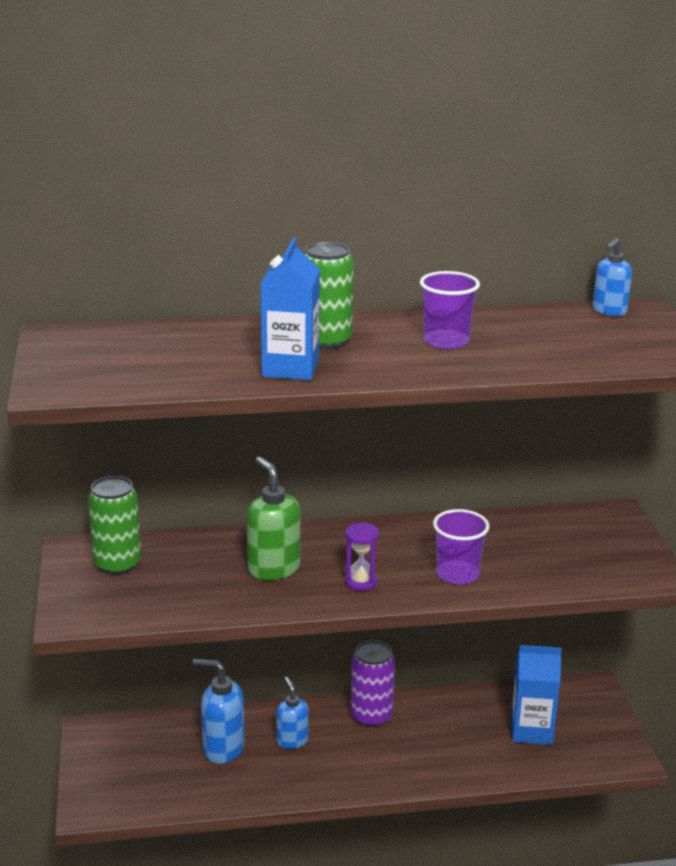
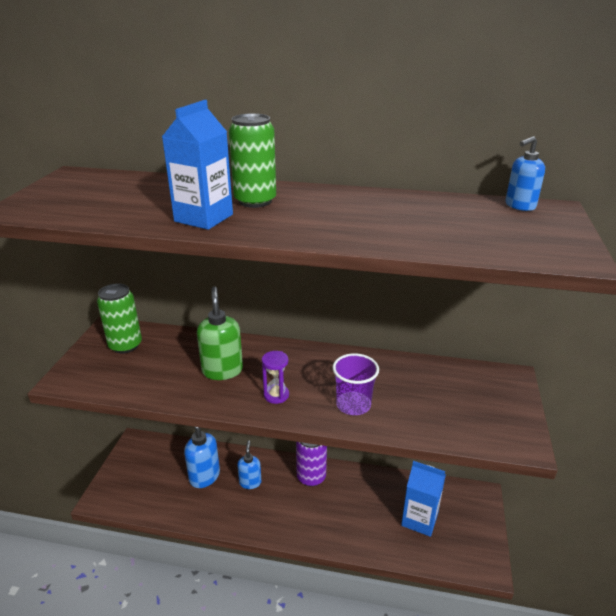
camera: 20 degrees right, 5 degrees up
(446, 341) = (353, 213): purple cup -> none

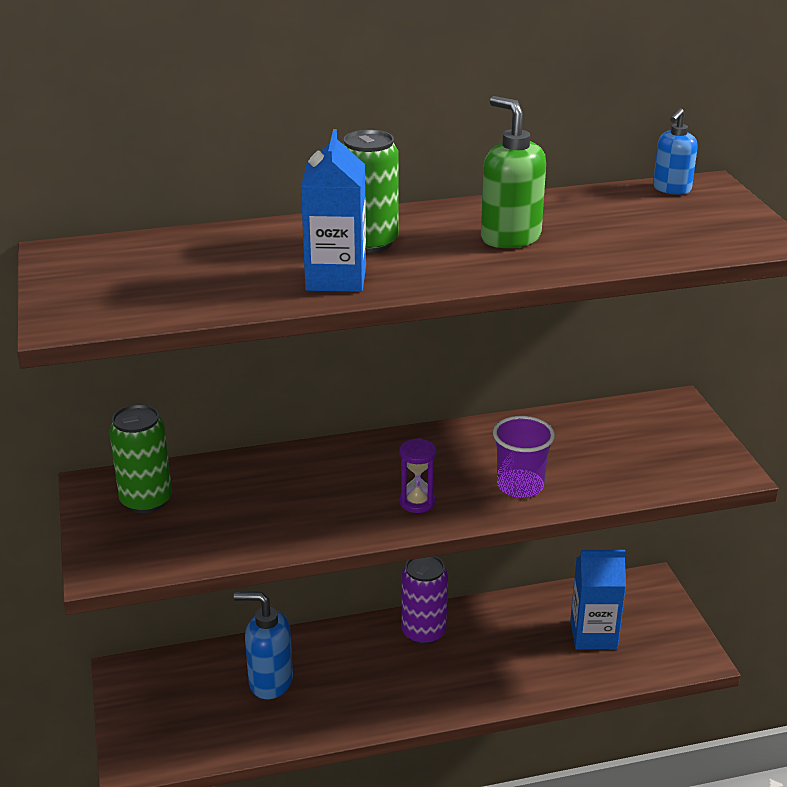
camera: 25 degrees left, 0 degrees up
(222, 370) = (319, 493): green soap dispenser -> green soap dispenser (510, 237)
(250, 482) = (343, 666): blue soap dispenser -> none

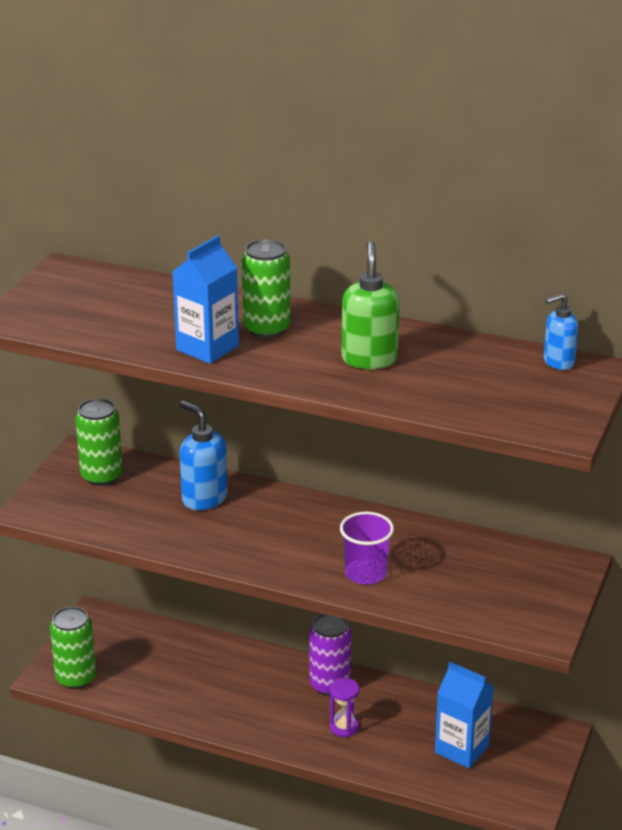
camera: 35 degrees right, 0 degrees up
(167, 749) = (76, 678): none -> green can
(270, 681) = (184, 667): blue soap dispenser -> blue soap dispenser (204, 498)
(417, 502) = (277, 553): purple hourglass -> purple hourglass (344, 727)

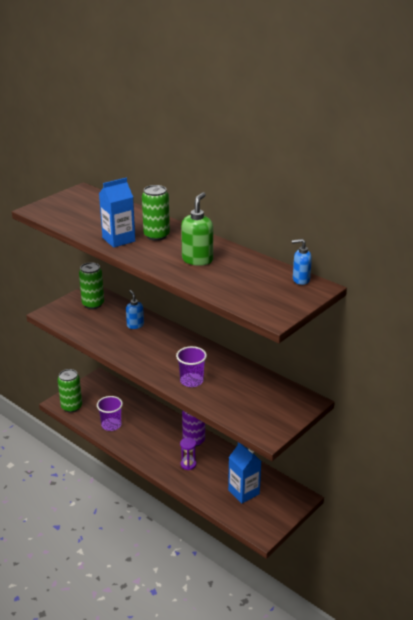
camera: 20 degrees right, 0 degrees up
(168, 693) = (111, 425): none -> purple cup
(204, 498) = (135, 325): blue soap dispenser -> blue soap dispenser, size x0.65

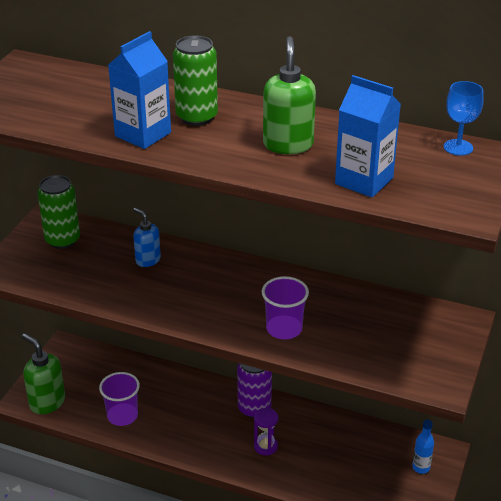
camera: 20 degrees left, 5 degrees up
(71, 407) = (47, 402): green can -> green soap dispenser
(243, 492) = (363, 466): blue carton -> blue carton (364, 181)
(281, 503) = (421, 467): none -> blue bottle
(300, 280) = (458, 147): blue soap dispenser -> blue goblet

